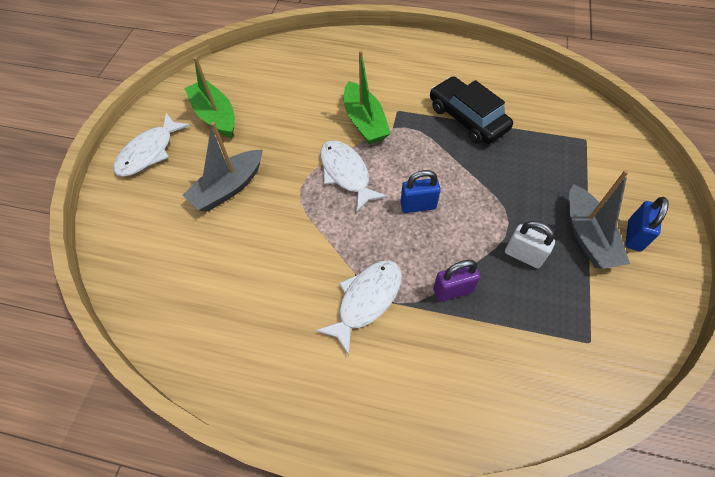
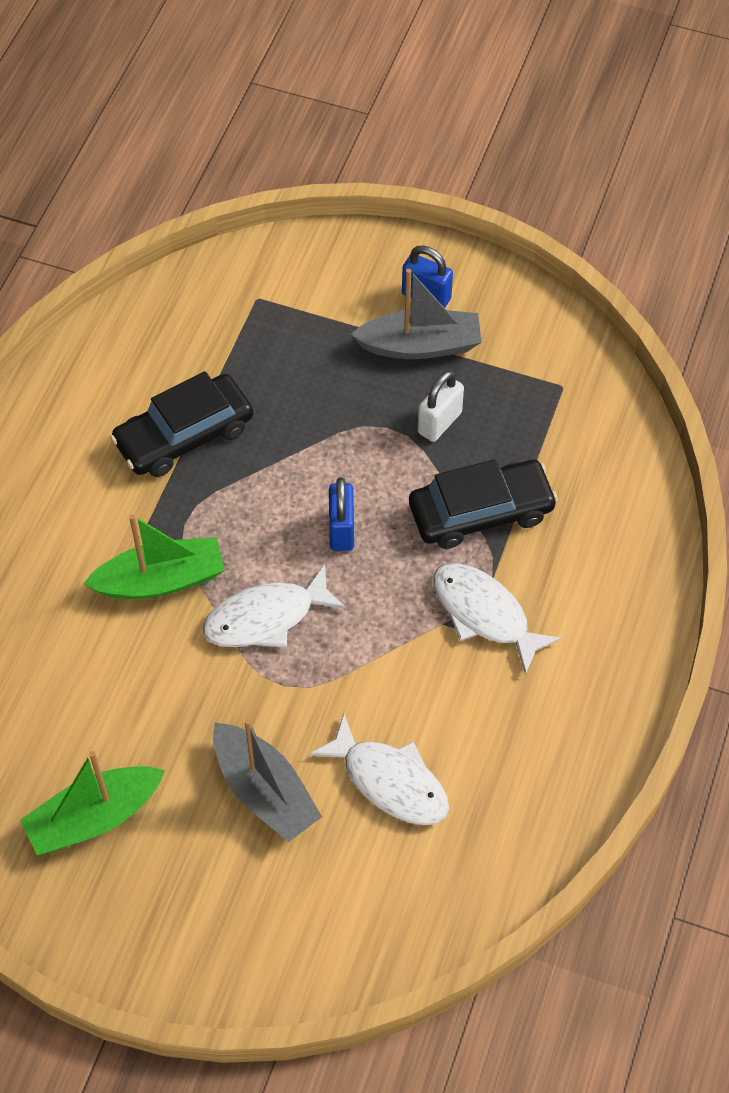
camera: 85 degrees left, 0 degrees up
(149, 152) = (161, 926): white fish -> white fish (390, 781)
(452, 290) = (481, 512): purple padlock -> black car

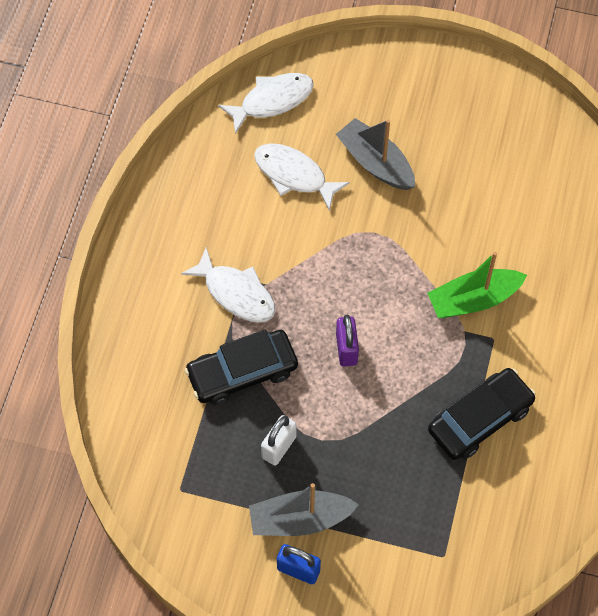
camera: 175 degrees right, 5 degrees up
(94, 817) = (483, 138): green boat -> none
(266, 618) = (392, 278): white fish -> white fish (272, 101)
(341, 530) = (346, 349): blue padlock -> purple padlock

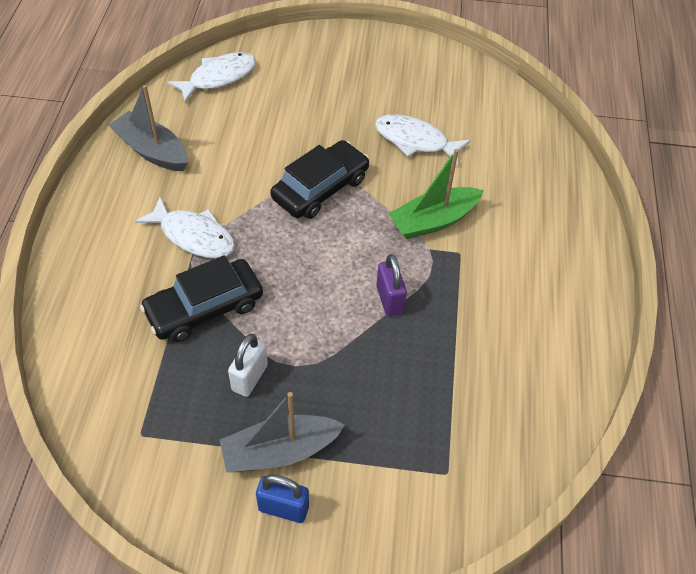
camera: 10 degrees left, 10 degrees down
(294, 175) = (244, 133): white fish -> white fish (415, 141)
(346, 349) = (312, 276): purple padlock -> purple padlock (389, 300)
(375, 163) = (321, 117): grey boat -> grey boat (152, 151)
(480, 419) = (460, 328): black car -> black car (320, 188)

